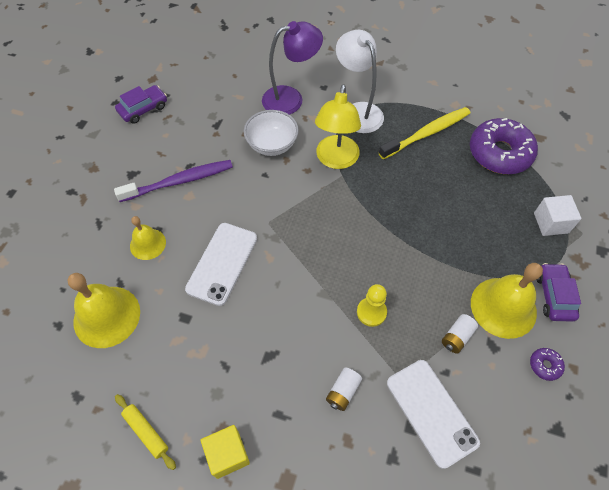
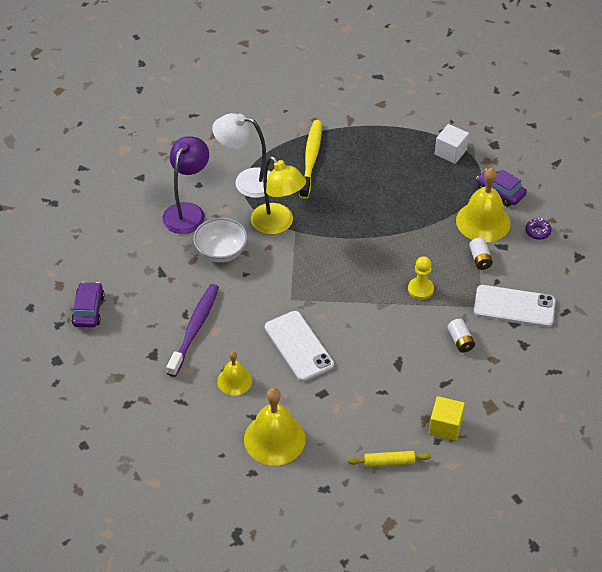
camera: 50 degrees left, 10 degrees down
(499, 153) = (371, 134): purple donut -> none

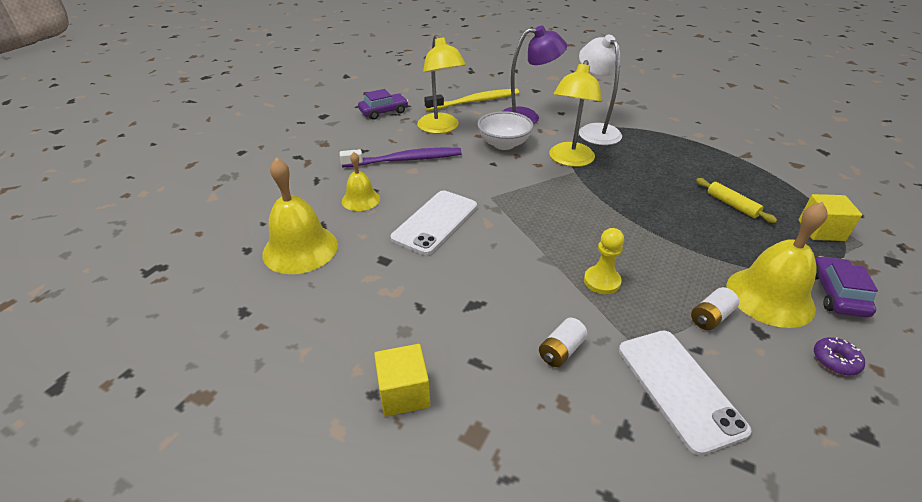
camera: 60 degrees right, 10 degrees down
(158, 281) = (441, 128): none -> yellow lamp
(311, 159) = (668, 151): yellow toothbrush -> yellow toothbrush (475, 101)
(389, 462) = (310, 355): yellow rolling pin -> yellow rolling pin (732, 205)
(450, 152) = (821, 230): white cube -> yellow cube

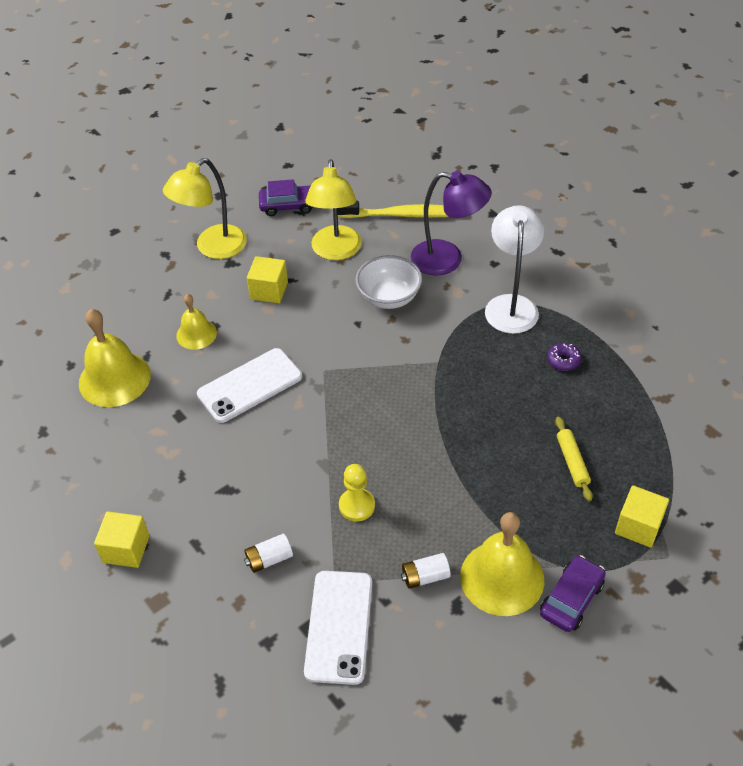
camera: 25 degrees right, 10 degrees up
(405, 160) = (269, 291): purple toothbrush -> yellow cube
(569, 160) = (444, 343): yellow lamp -> yellow lamp (213, 248)
(835, 361) = (497, 656): purple donut -> purple donut (563, 360)

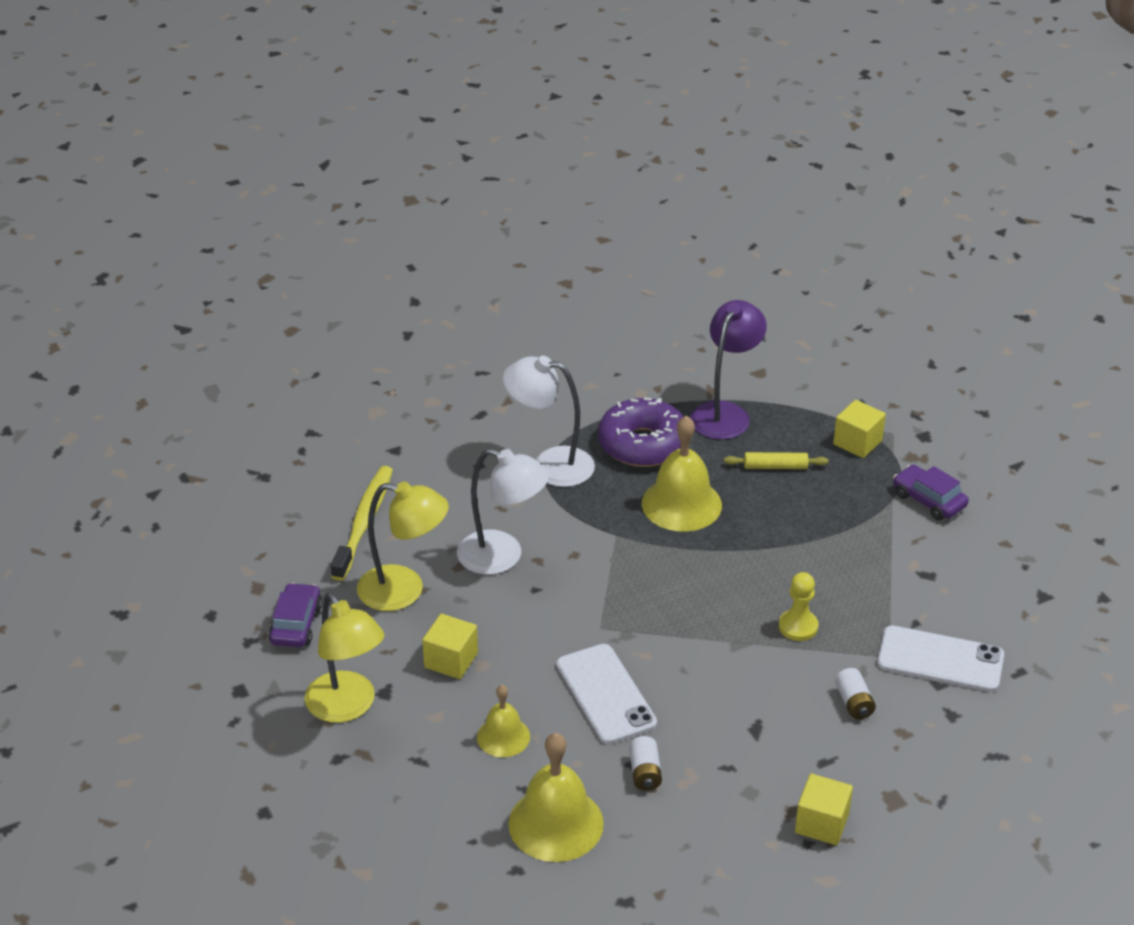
camera: 80 degrees left, 10 degrees down
(389, 297) = (502, 557): white bowl -> white lamp
(425, 577) = (892, 590): white battery -> white battery (645, 772)
(447, 260) = (459, 499): purple lamp -> purple lamp (725, 413)
(502, 577) = (900, 539): yellow bell -> yellow bell (681, 504)
(563, 360) = (643, 444): purple donut -> purple donut, size x2.47

